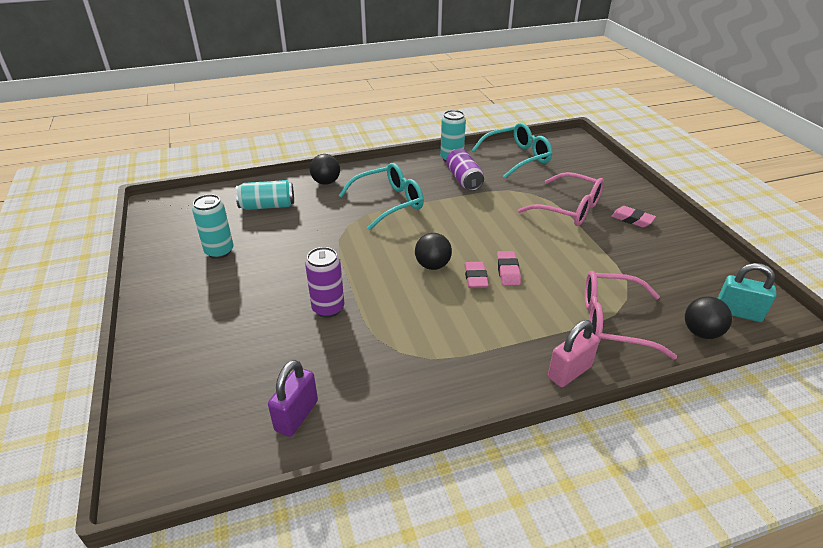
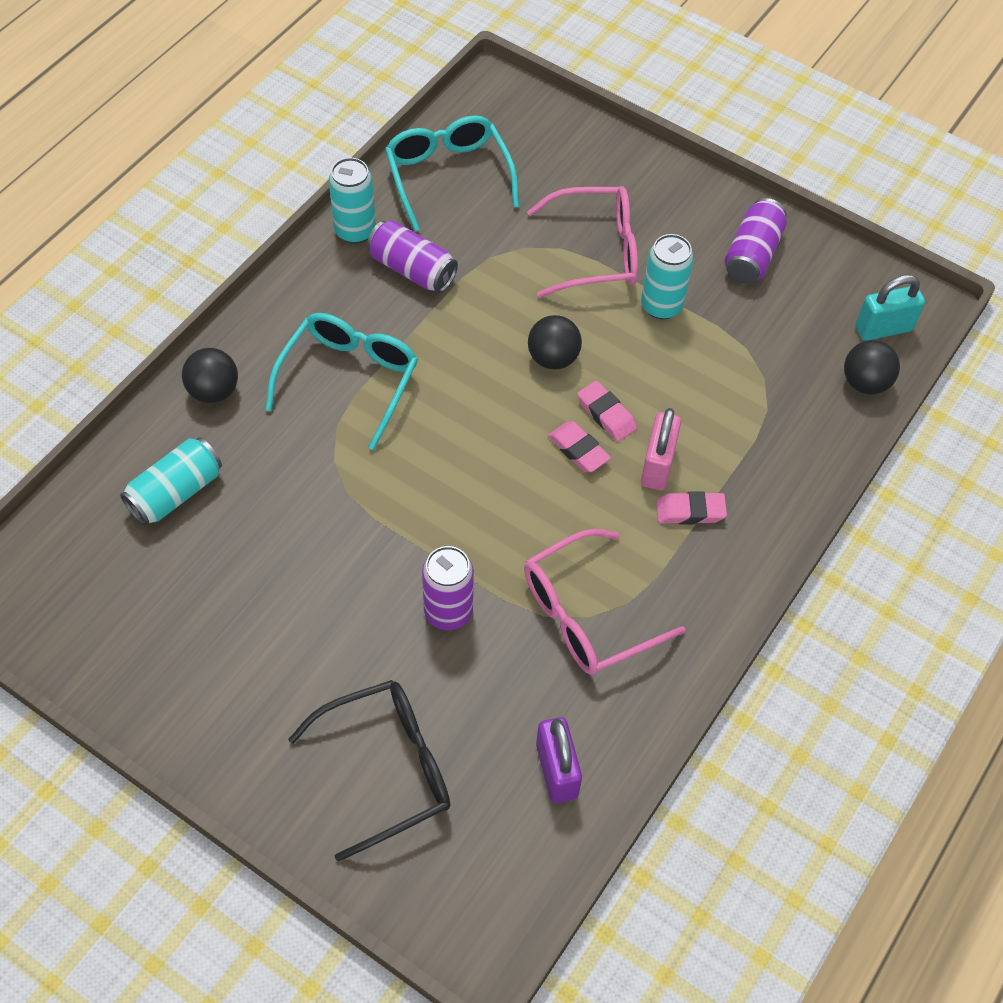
camera: 40 degrees left, 20 degrees up
(215, 357) = (388, 768): none -> black glasses
(219, 251) = (203, 617): turquoise can -> turquoise can (661, 306)
(432, 265) = (510, 462): black ball -> black ball (553, 358)
(517, 157) = (448, 176): turquoise glasses -> turquoise glasses turned 45 degrees counterclockwise
(569, 372) = (777, 524): pink padlock -> pink padlock (657, 465)
(612, 322) = (772, 425): pink glasses -> pink glasses (586, 615)
(632, 219) = (684, 230): pink eraser -> pink eraser (690, 511)
(668, 245) = (752, 254): none -> purple can

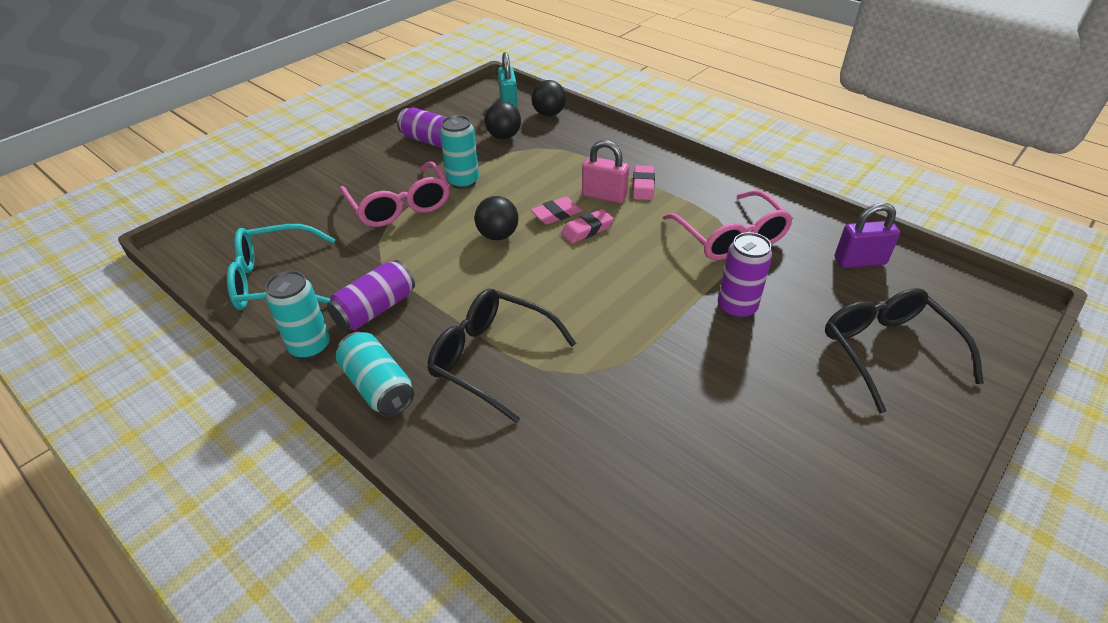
camera: 80 degrees left, 15 degrees down
(176, 492) = (612, 508): turquoise can -> turquoise can (378, 387)
(213, 391) = (482, 470): black ball -> black ball (504, 136)
(349, 379) = (491, 358): turquoise glasses -> black glasses
(596, 252) = (400, 206): pink glasses -> pink glasses turned 150 degrees clockwise

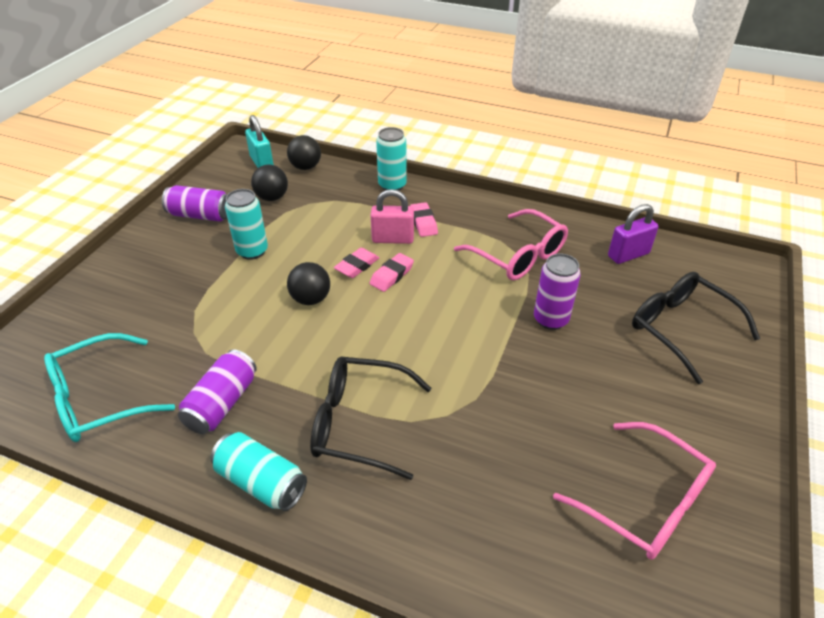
camera: 20 degrees left, 0 degrees up
(310, 346) = (171, 460): turquoise can -> turquoise can (392, 185)
(400, 206) = (199, 290): pink glasses -> pink glasses (646, 502)

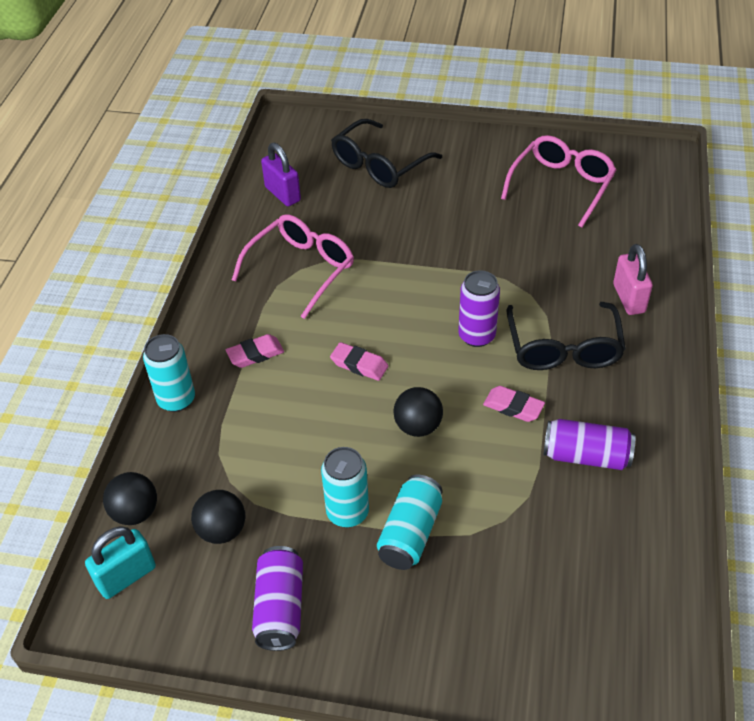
camera: 100 degrees left, 5 degrees up
(99, 399) = (627, 568): turquoise glasses -> none
(261, 482) = (651, 398): turquoise can -> turquoise can (410, 533)
(357, 266) = (351, 399): pink eraser -> pink eraser (513, 407)
(393, 239) = (293, 376): pink padlock -> pink padlock (629, 298)
(550, 319) = (392, 240): purple can -> purple can (476, 336)

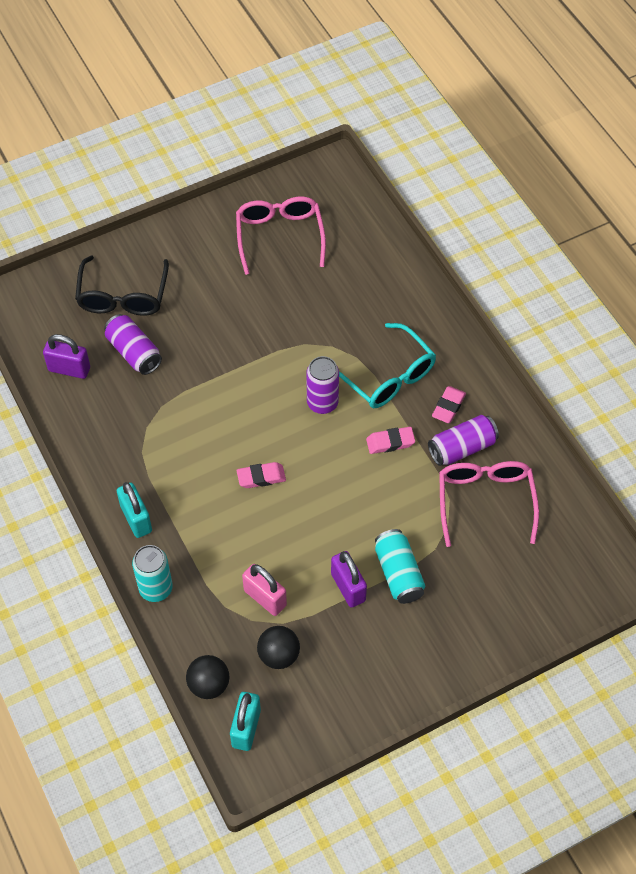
camera: 40 degrees left, 10 degrees up
(218, 334) = (136, 519): none -> turquoise padlock
(255, 354) = (179, 517): pink eraser -> pink eraser (448, 407)
(280, 608) = (362, 676): purple can -> purple can (134, 352)
(301, 269) = (148, 426): pink glasses -> pink glasses (485, 501)
(347, 512) = (348, 587): turquoise can -> purple padlock
(418, 426) = (341, 497): black ball -> none
(563, 348) = (388, 376): black glasses -> turquoise glasses
(629, 298) = (400, 309): pink padlock -> pink padlock (265, 598)

